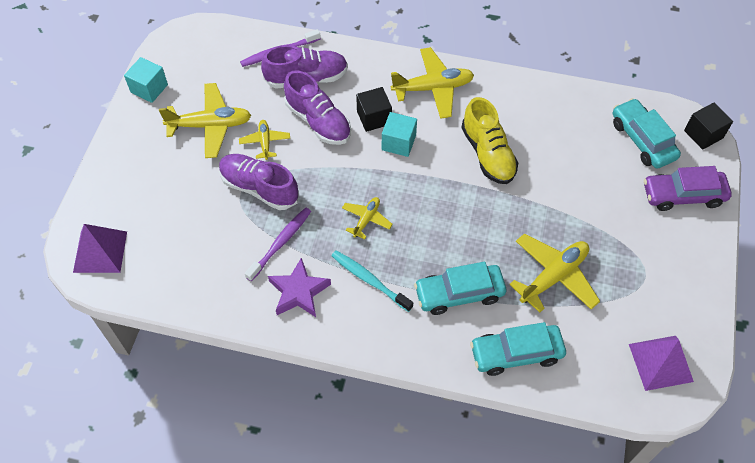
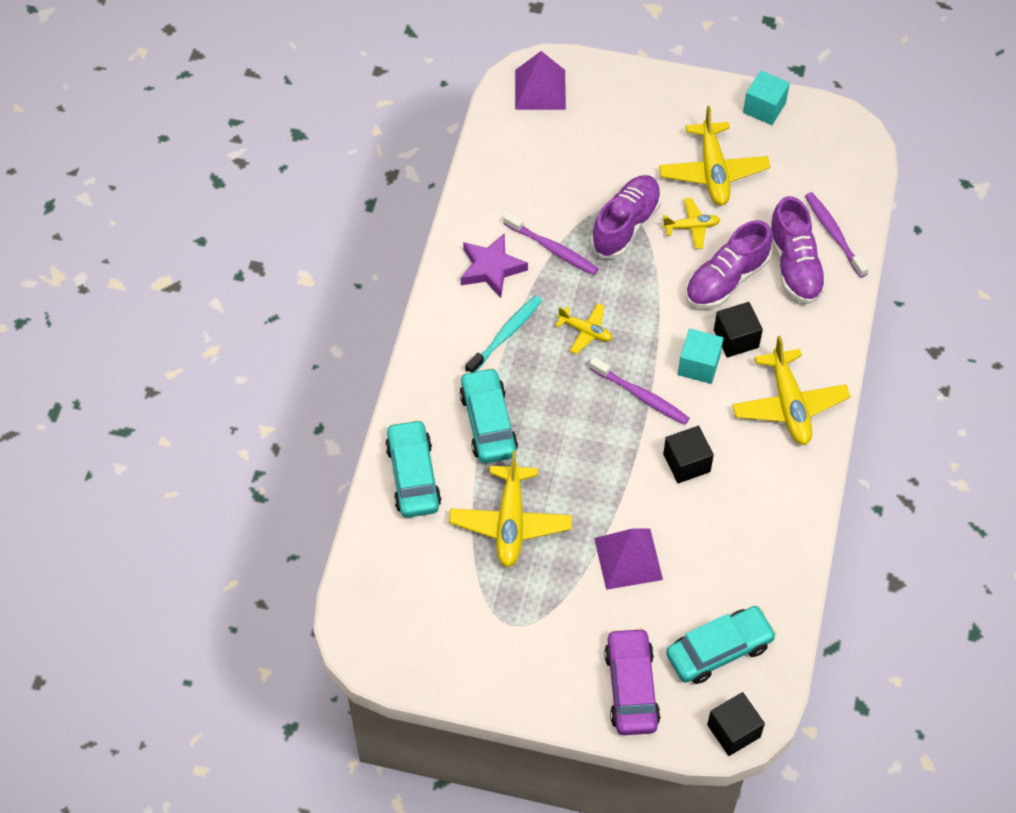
camera: 90 degrees right, 0 degrees up
(428, 182) = (641, 396): none -> purple toothbrush
(488, 154) = (686, 463): yellow shoe -> black cube
(553, 276) = (510, 522): yellow plane -> yellow plane turned 45 degrees clockwise
(660, 362) = (398, 624): purple pyramid -> purple pyramid (628, 558)

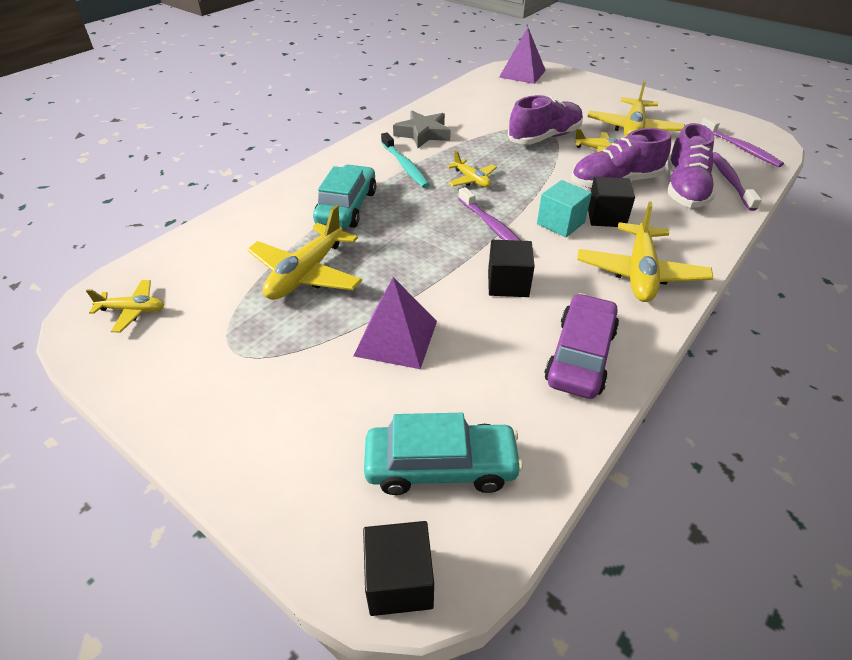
camera: 25 degrees right, 15 degrees down
(396, 623) = (133, 310): none -> yellow plane
(413, 476) = (256, 220): turquoise car -> none
(491, 268) = (423, 134): purple star -> grey star
(505, 335) = (405, 166): turquoise toothbrush -> turquoise toothbrush turned 90 degrees clockwise
(552, 249) = (477, 135): purple toothbrush -> purple toothbrush (740, 148)
(631, 687) = (306, 464): purple car -> purple car (580, 356)
(764, 108) = (691, 111): turquoise cube -> none

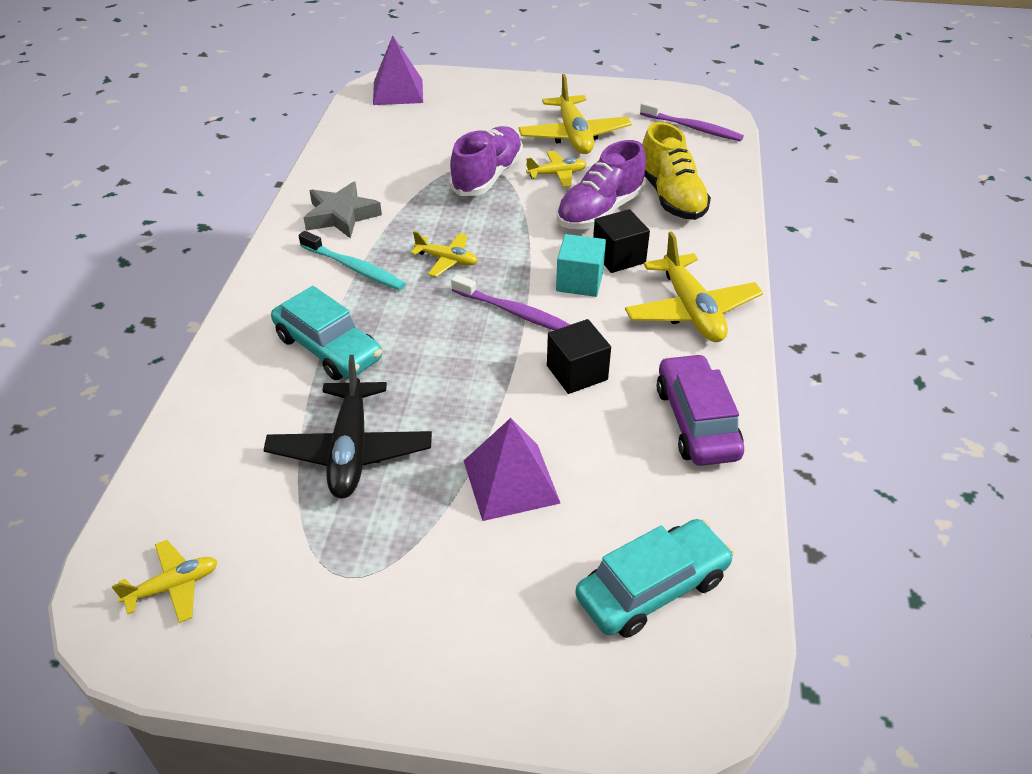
camera: 30 degrees left, 0 degrees up
(306, 273) = (351, 450): yellow plane -> black plane
(347, 207) = (328, 348): turquoise car -> turquoise car turned 150 degrees clockwise
(399, 580) = (694, 705): black cube -> none
(684, 189) = (671, 197): purple shoe -> yellow shoe
(730, 181) = (707, 172): purple toothbrush -> none

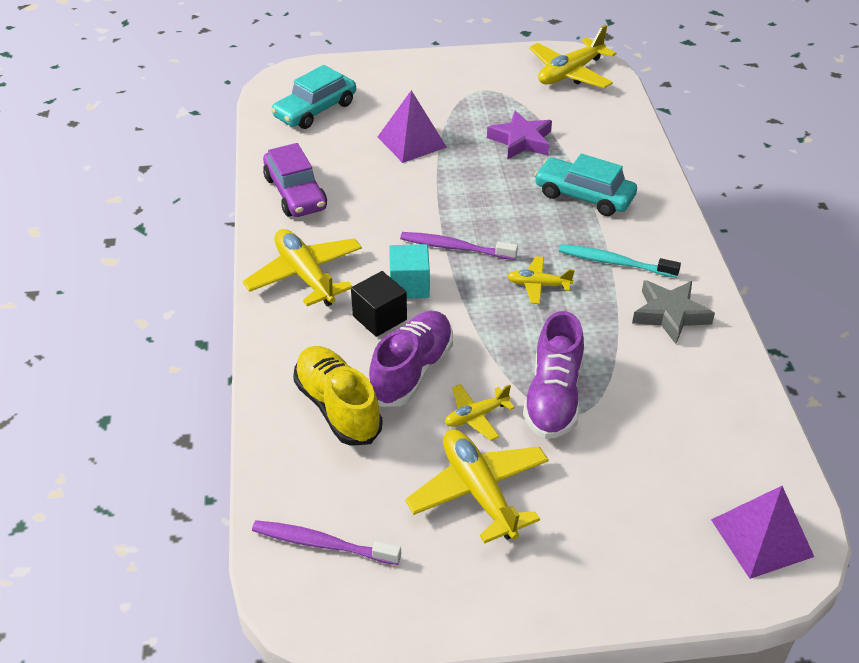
camera: 165 degrees right, 0 degrees up
(173, 586) = (570, 73): yellow plane -> yellow plane, size x1.82
(351, 450) = (521, 141): black plane -> purple star
(577, 373) = (389, 210): black cube -> none

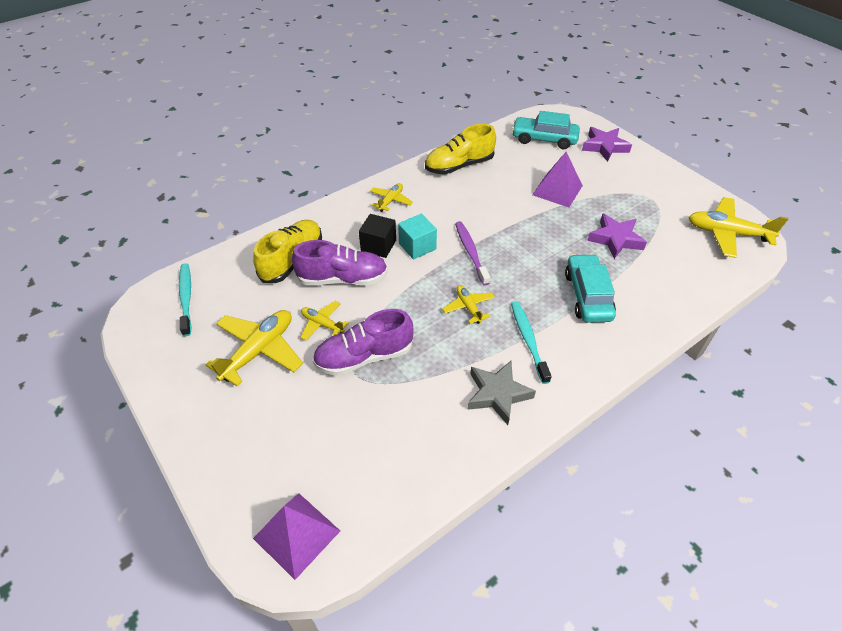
camera: 60 degrees right, 5 degrees up
(295, 193) = (459, 165): purple car -> yellow shoe
(305, 275) = (390, 200): yellow plane -> yellow plane, size x0.55
(322, 544) = (186, 298): purple toothbrush -> turquoise toothbrush
(373, 77) = (604, 147): none -> purple star

